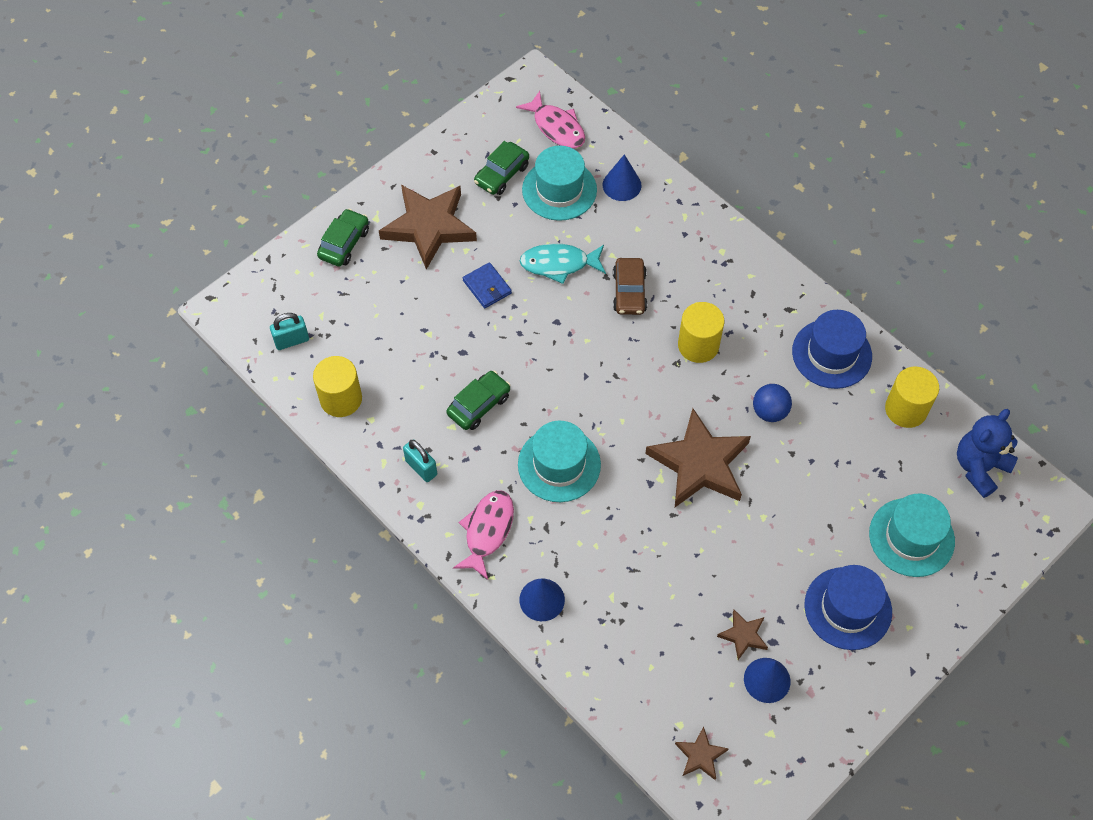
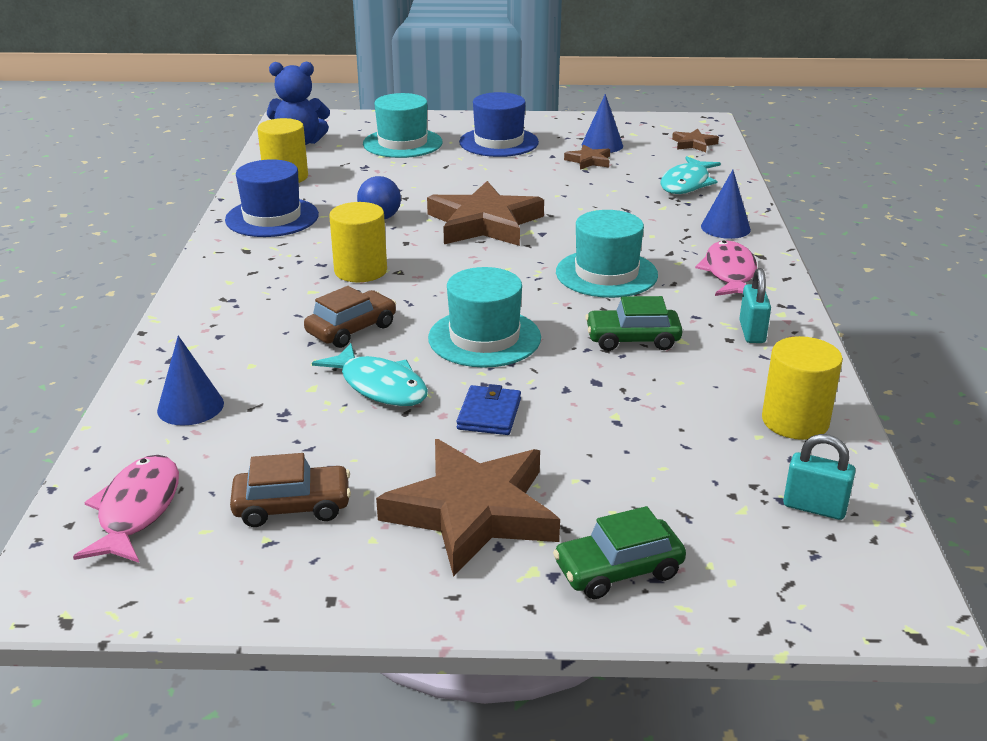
camera: 135 degrees left, 30 degrees down
(487, 531) = (729, 273): pink fish -> pink fish turned 120 degrees clockwise
(502, 174) = (292, 506): green car -> brown car
(559, 190) = (259, 445): turquoise hat -> turquoise hat (484, 338)
(632, 657) = (686, 184): none -> turquoise fish

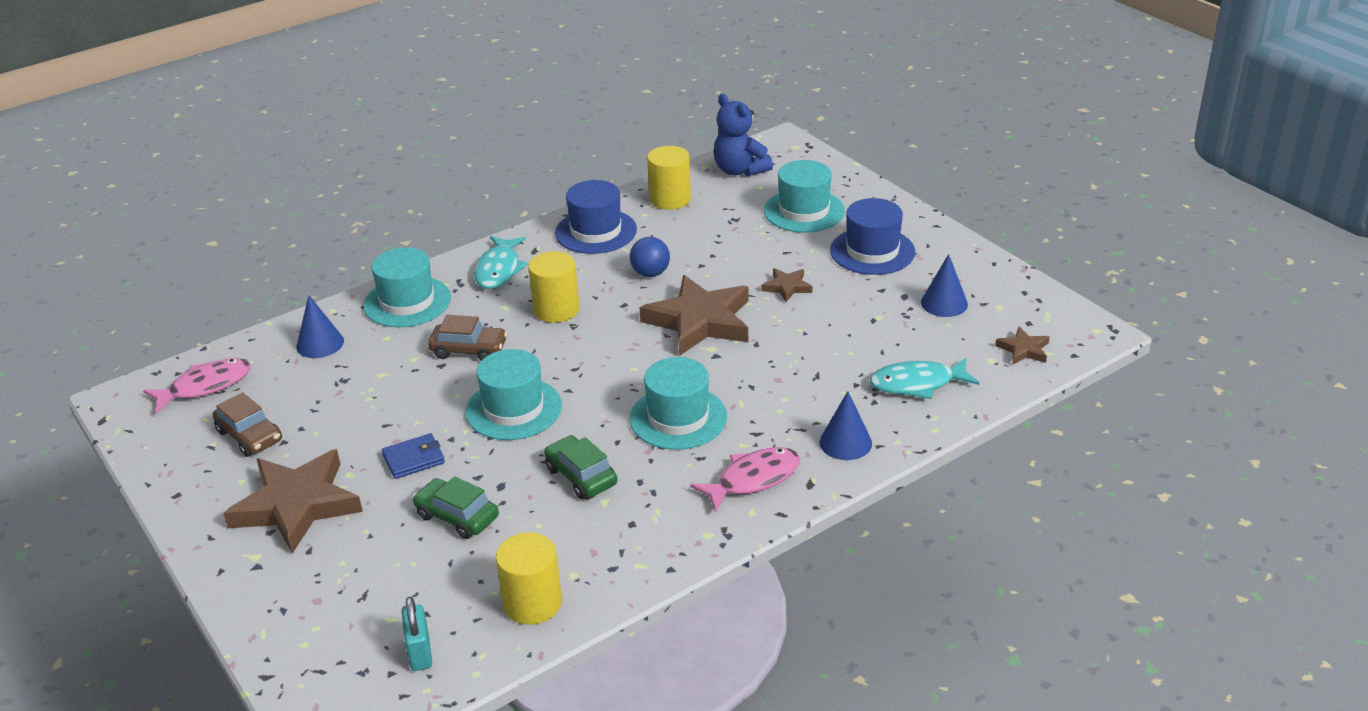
camera: 55 degrees right, 5 degrees up
(209, 335) = (407, 302): none -> turquoise hat
(380, 386) = (407, 399): turquoise fish -> turquoise fish (499, 270)
(589, 161) = (896, 312): brown star -> brown star (787, 287)
(618, 570) = (280, 590): green car -> green car (457, 517)
(752, 332) = (656, 531): turquoise padlock -> none

